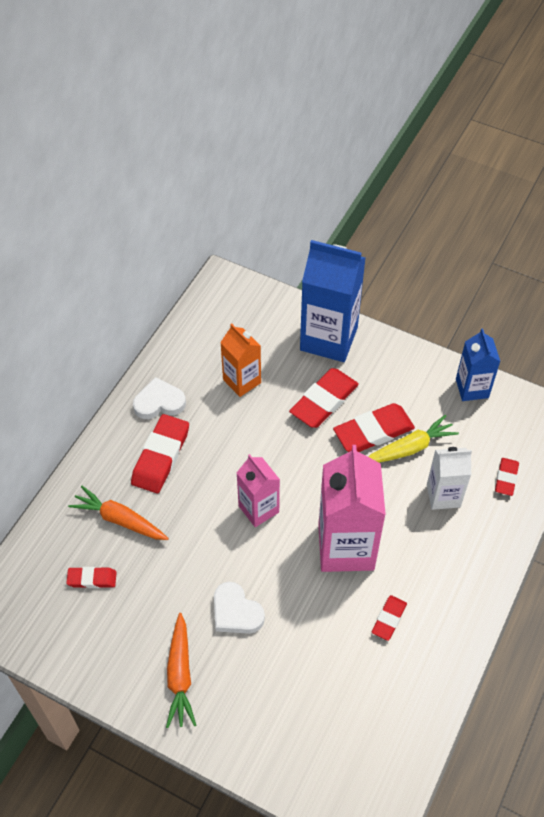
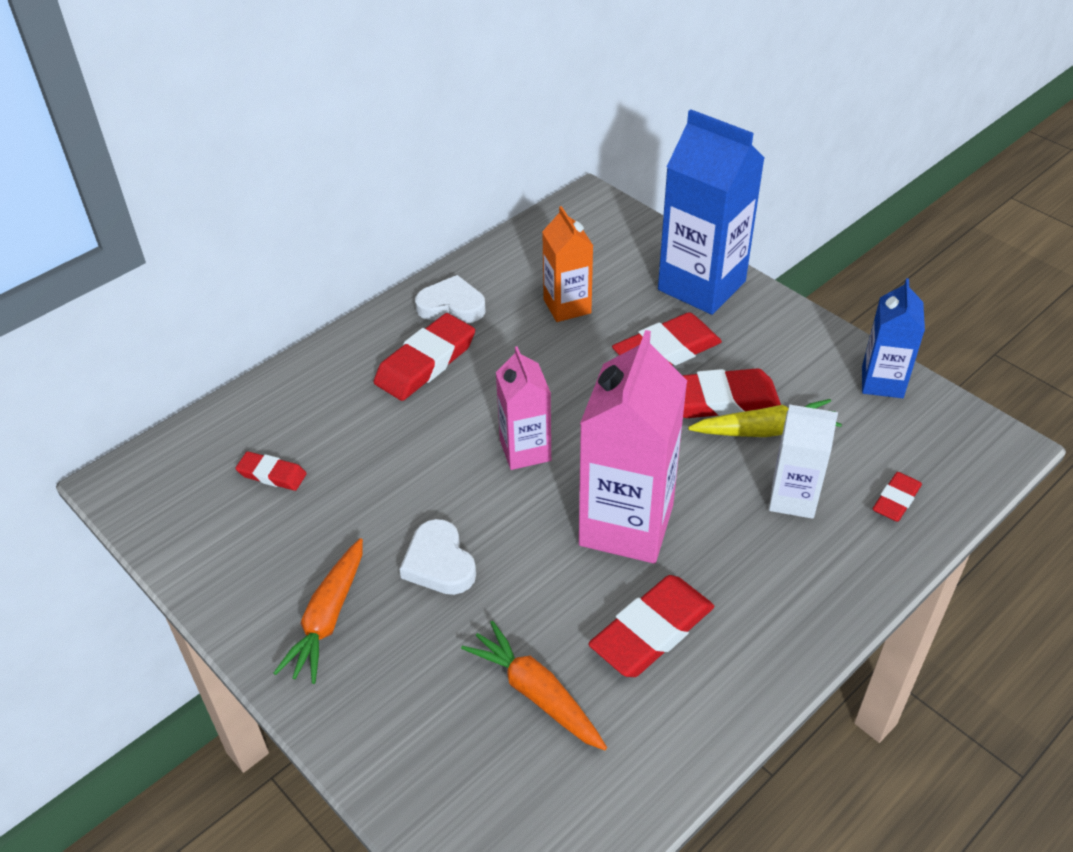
camera: 20 degrees right, 10 degrees down
(119, 519) = (340, 418): orange carrot -> orange carrot (536, 693)
(389, 619) = (652, 631): red eraser -> red eraser, size x1.81

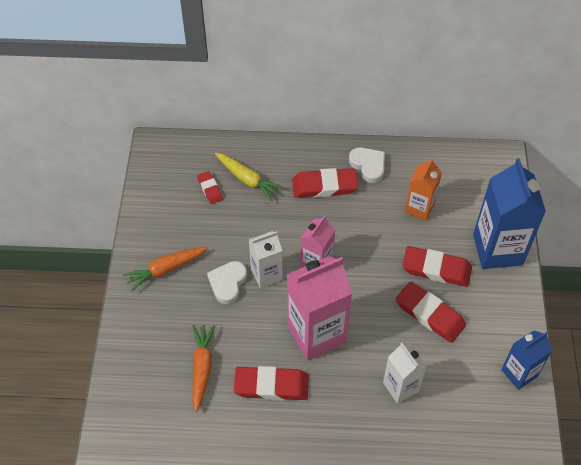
camera: 45 degrees right, 10 degrees up
(478, 511) = (266, 274): none -> white carton
(765, 430) = (430, 346): yellow carrot -> yellow carrot (248, 180)
(896, 500) = (445, 430): red eraser -> none

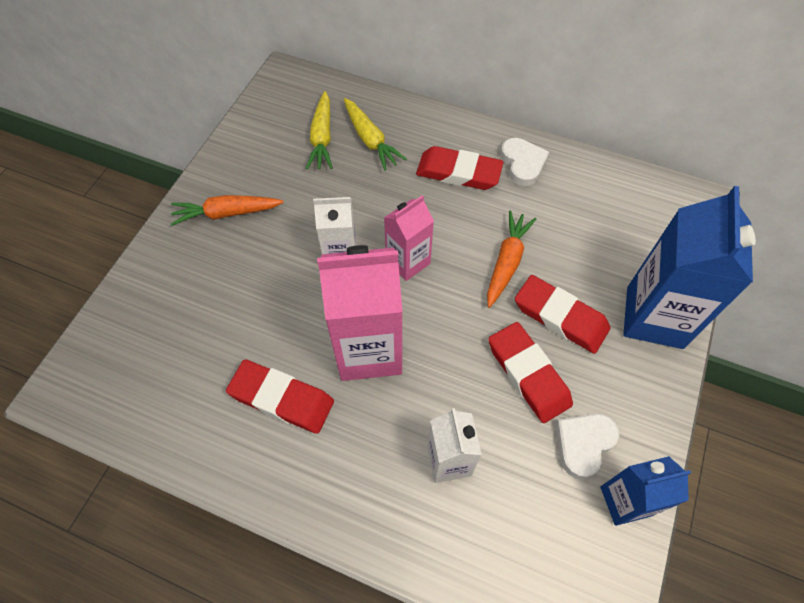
camera: 20 degrees right, 5 degrees up
(202, 368) = (209, 346): orange carrot -> orange carrot (507, 262)
(210, 189) = (322, 138): red eraser -> yellow carrot
(227, 283) = (290, 252): white heart -> white heart (583, 444)
(419, 208) = (567, 233): orange carton -> none

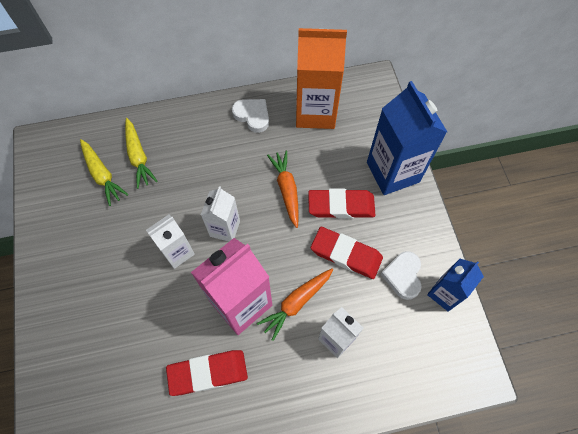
camera: 35 degrees left, 5 degrees up
(226, 213) = (73, 272): orange carrot -> orange carrot (296, 303)
(370, 140) = (138, 157): yellow carrot -> yellow carrot turned 45 degrees clockwise
(408, 262) = (225, 228): pink carton -> white carton
(458, 172) = (215, 146): red eraser -> none
(601, 198) = (315, 112): none -> orange carton

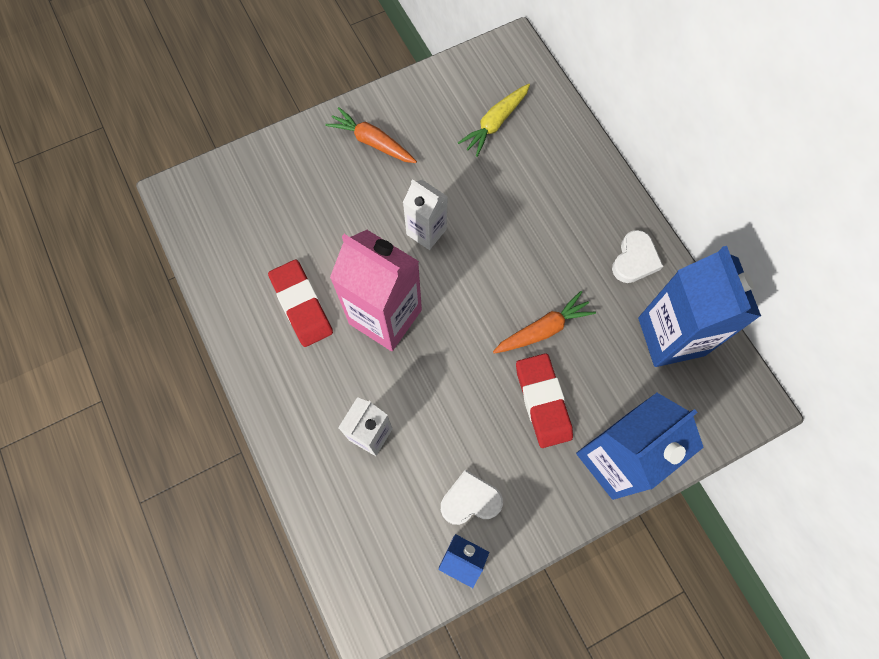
camera: 75 degrees right, 5 degrees up
(138, 157) = (531, 151): yellow carrot -> none
(225, 228) = (470, 273): white carton -> none
(296, 303) = (401, 378): orange carrot -> orange carrot (372, 142)
(315, 112) = (671, 336): orange carton -> blue carton
(346, 254) = (478, 422): red eraser -> none

